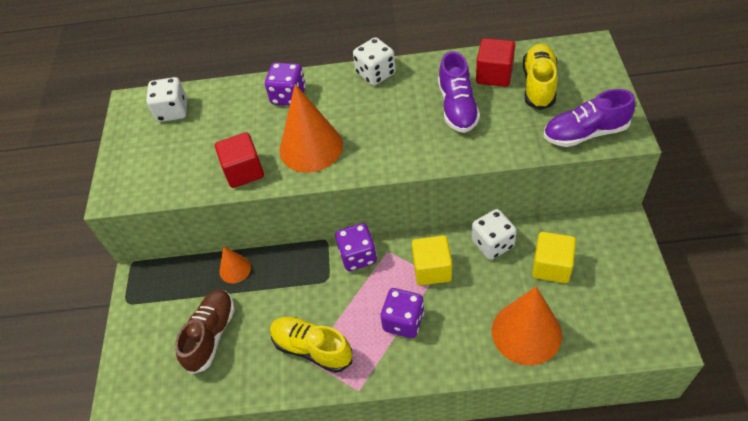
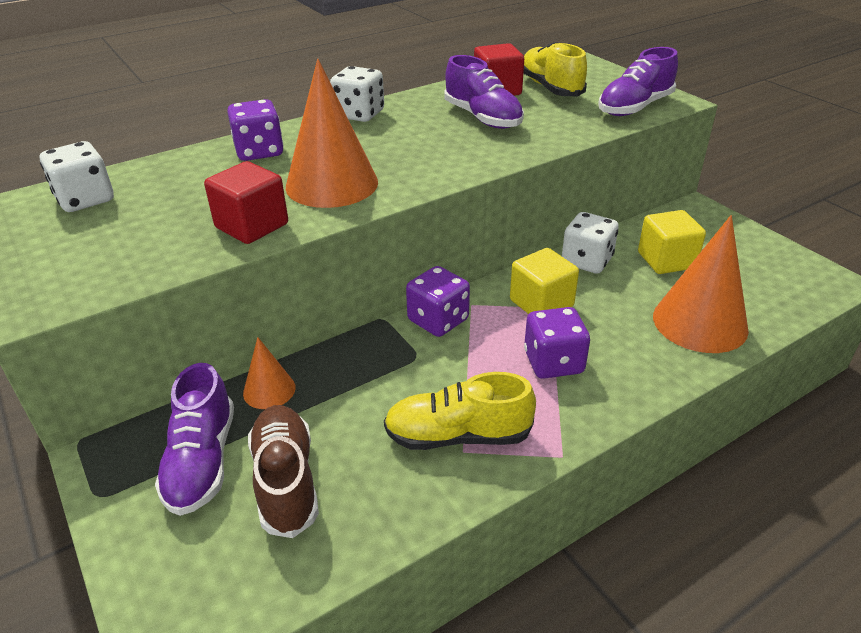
camera: 35 degrees left, 15 degrees down
(180, 303) = (202, 461): none -> purple shoe

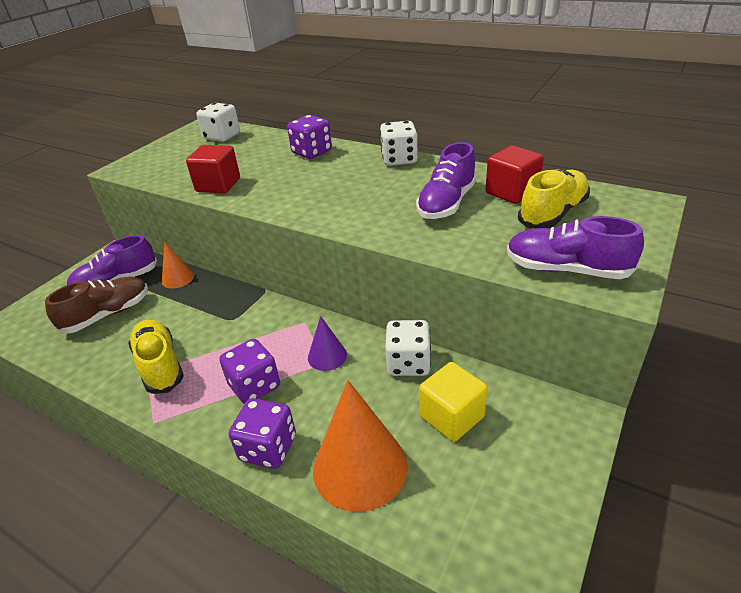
camera: 65 degrees right, 0 degrees up
(332, 184) = (286, 188): orange cone -> none
(438, 320) = (276, 313): purple dice -> purple dice (268, 448)
(541, 303) = (327, 356): yellow cube -> purple cone

